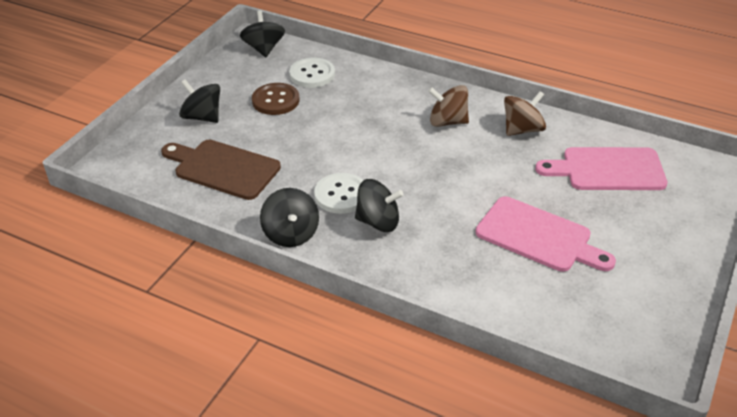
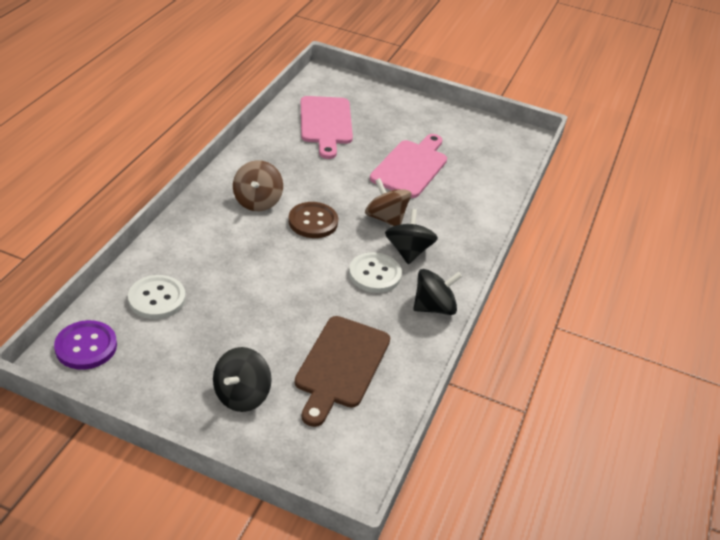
camera: 100 degrees left, 0 degrees up
(264, 49) = (86, 346): black spinning top -> purple button
(275, 100) = (210, 329): brown button -> brown button (313, 222)
(522, 129) = (271, 159): brown spinning top -> brown spinning top (385, 218)

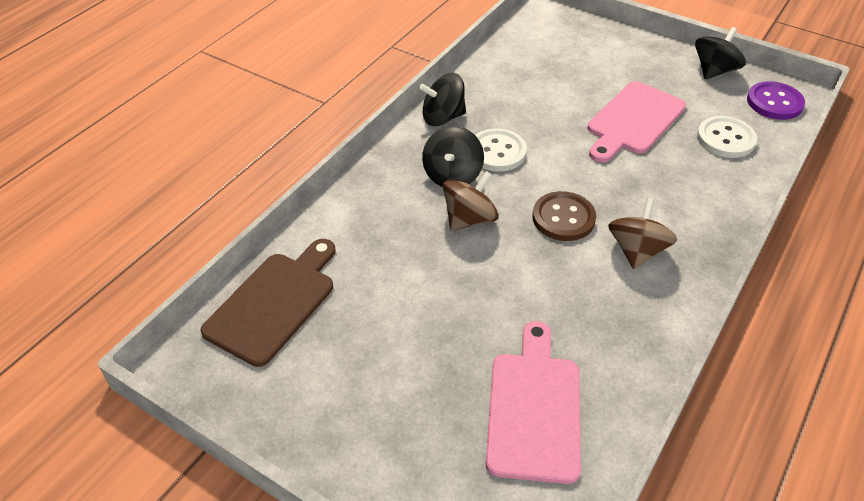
camera: 165 degrees left, 5 degrees up
(241, 395) = (628, 62): black spinning top -> black spinning top (714, 71)
(340, 366) = (543, 77): brown cutting board -> brown cutting board (274, 303)
(385, 218) = (469, 219): brown spinning top -> brown spinning top turned 105 degrees counterclockwise
(411, 167) = (410, 304): pink cutting board -> pink cutting board (633, 121)

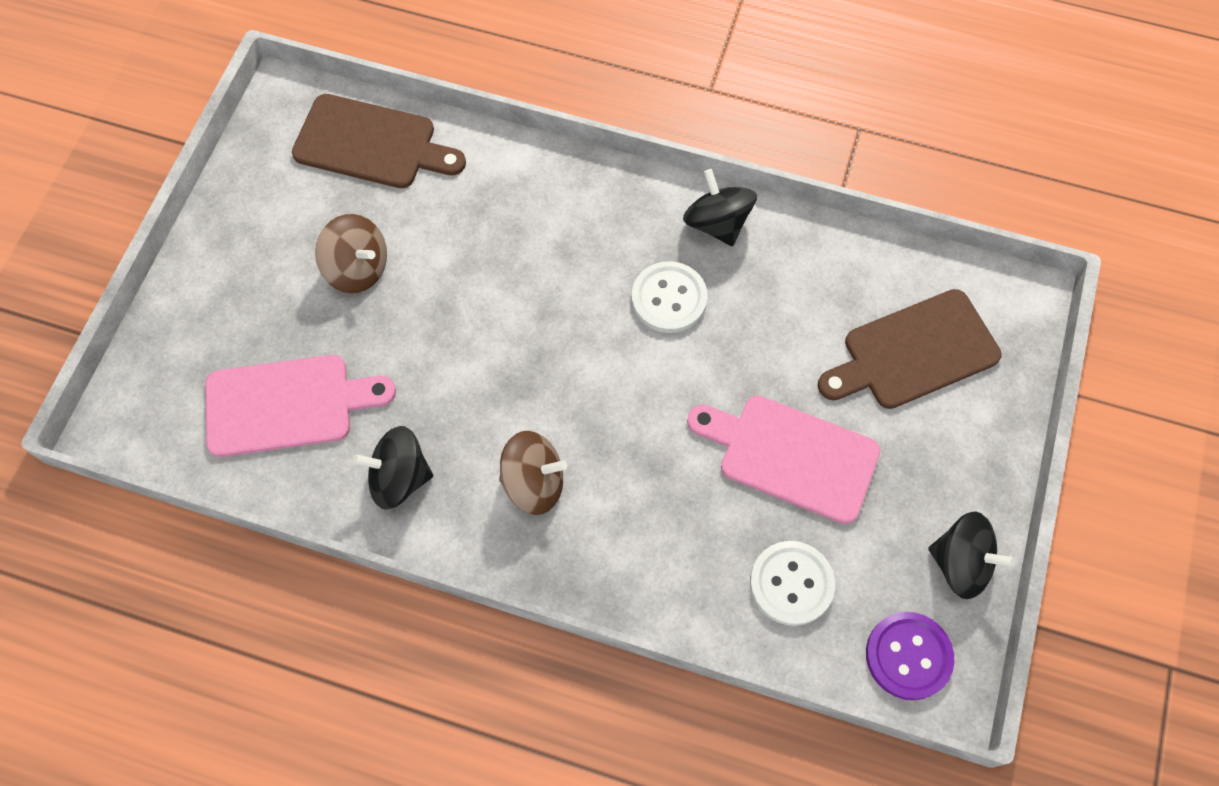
camera: 75 degrees right, 20 degrees up
(452, 175) = (609, 258): black spinning top -> black spinning top (399, 478)
(469, 219) = (539, 292): brown spinning top -> brown spinning top (358, 268)
(563, 218) = (568, 393): brown button -> none
(568, 57) = (913, 352): none -> brown cutting board

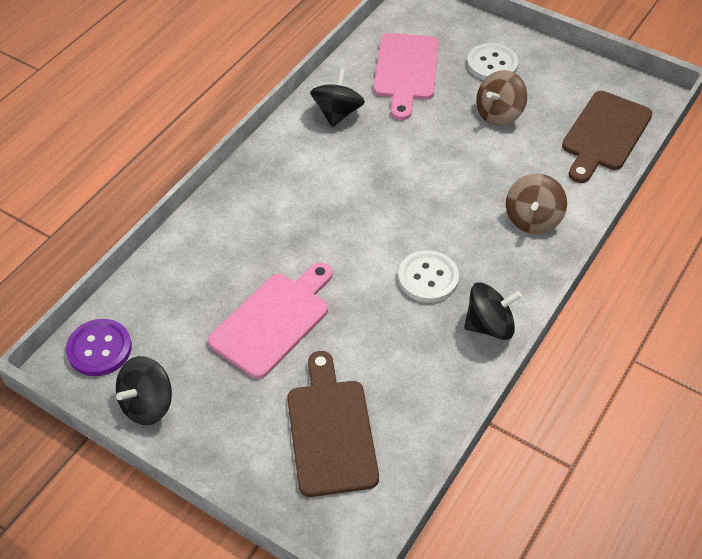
camera: 105 degrees right, 15 degrees down
(534, 483) = (309, 175): brown spinning top -> brown spinning top (532, 219)
(791, 584) = (180, 295): white button -> white button (492, 64)

